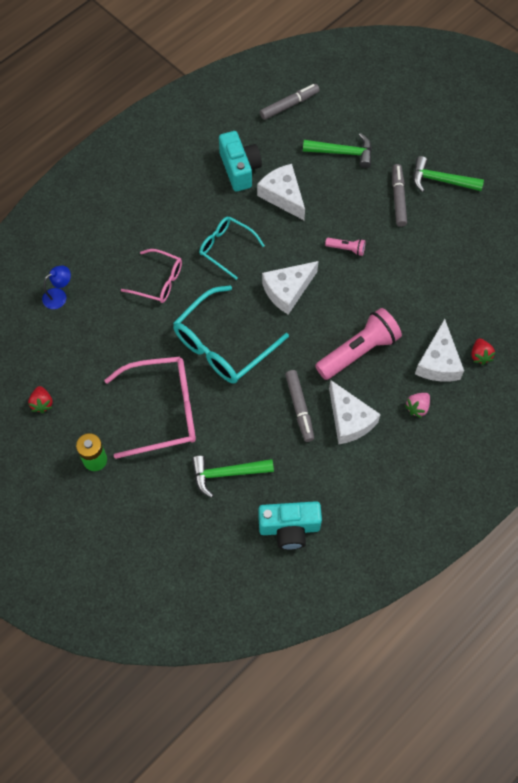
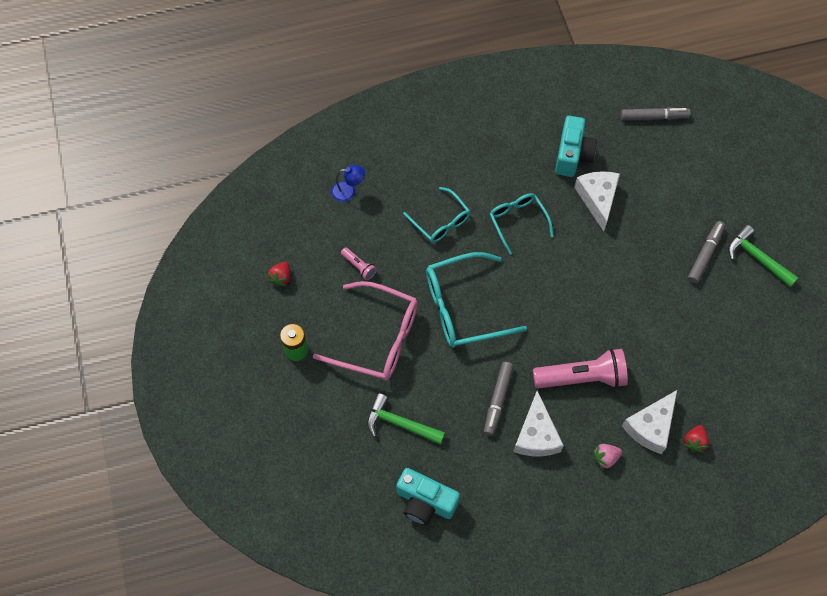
camera: 30 degrees right, 0 degrees up
(159, 281) = (441, 221): pink glasses -> turquoise glasses
(287, 290) = (550, 288): white cheese -> none
(342, 152) = (677, 186): green hammer -> none
(346, 249) = (627, 277): pink flashlight -> pink flashlight (359, 266)

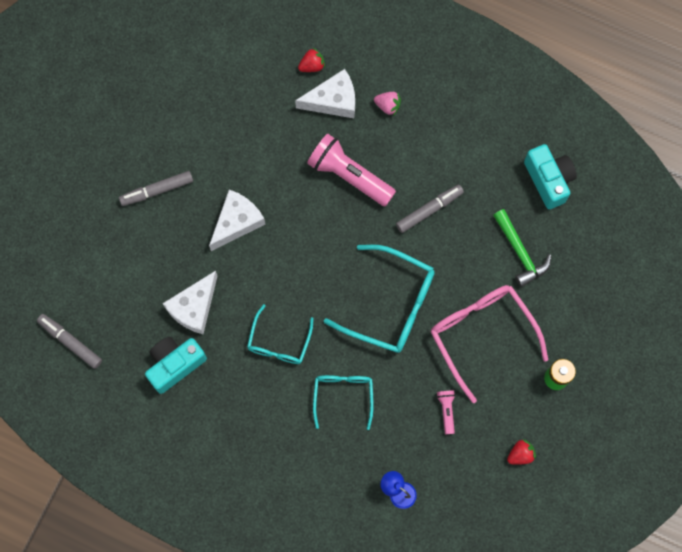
camera: 140 degrees left, 10 degrees up
(536, 435) = (424, 162): white cheese -> white cheese (237, 222)
(757, 258) = (120, 155): green hammer -> none

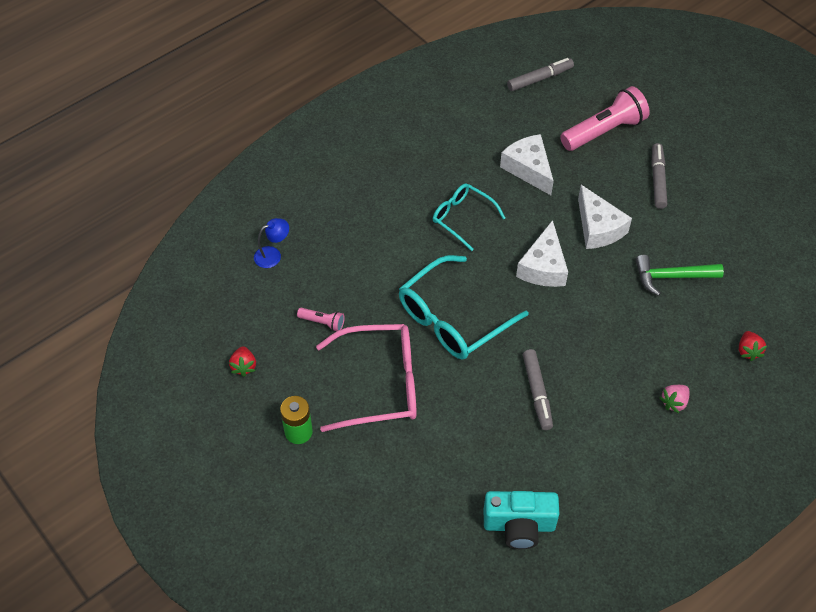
camera: 115 degrees right, 20 degrees down
(175, 365) = (482, 139): turquoise camera -> none
(333, 100) = (699, 354): white cheese -> white cheese (543, 267)
(343, 396) = (385, 247): turquoise glasses -> none
(349, 175) = (607, 336): pink flashlight -> pink flashlight (604, 131)
(520, 252) = (449, 458): green hammer -> green hammer (672, 277)

